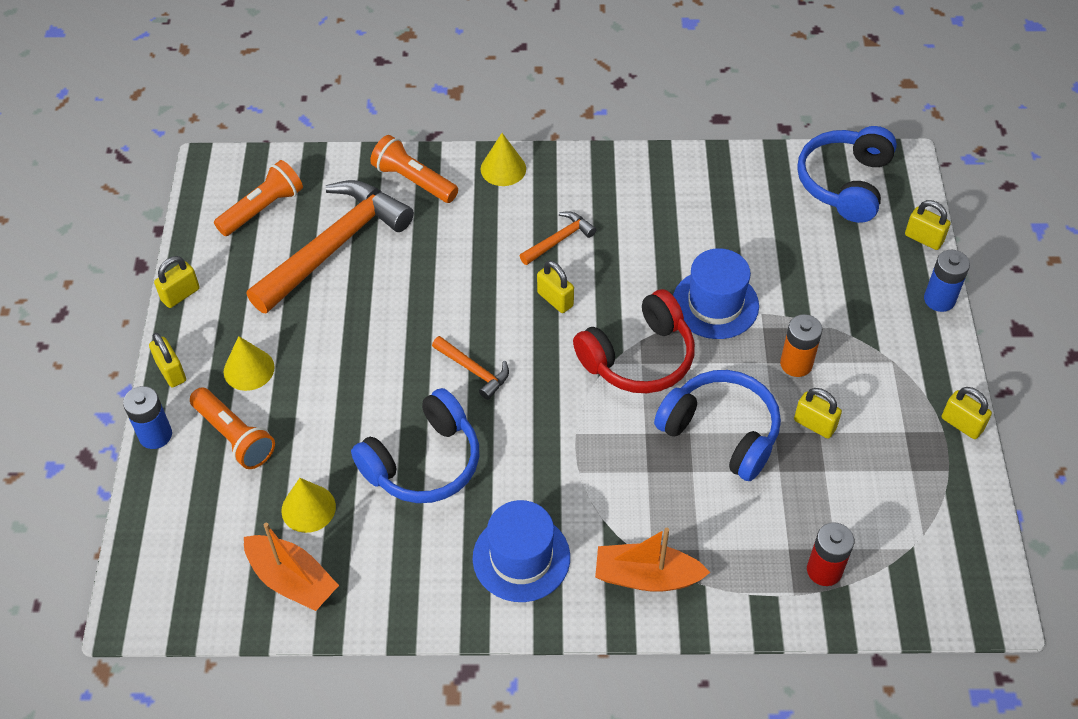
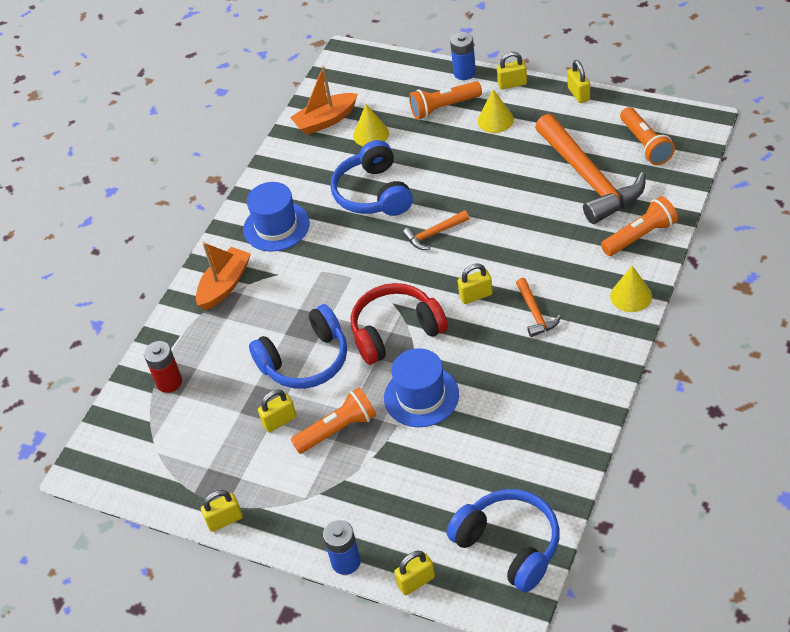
camera: 120 degrees right, 5 degrees down
(639, 358) = (396, 331): red headphones -> red headphones turned 75 degrees clockwise
(796, 364) = (338, 430): orange battery -> orange flashlight

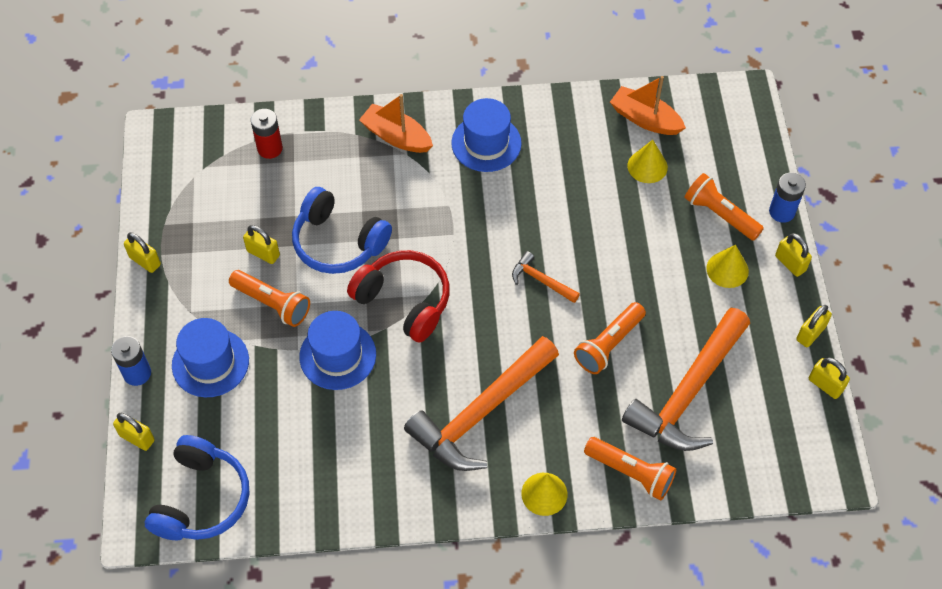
camera: 55 degrees right, 10 degrees up
(225, 285) = (396, 136): orange boat -> orange boat turned 150 degrees counterclockwise
(370, 497) = (210, 363): none -> blue hat
(373, 193) = (568, 204): blue headphones -> none
(476, 295) = (479, 351): yellow padlock -> yellow padlock (825, 385)
(535, 313) = (481, 413): orange hammer -> orange hammer, size x2.24
(645, 144) = (768, 429): orange flashlight -> orange flashlight (608, 344)

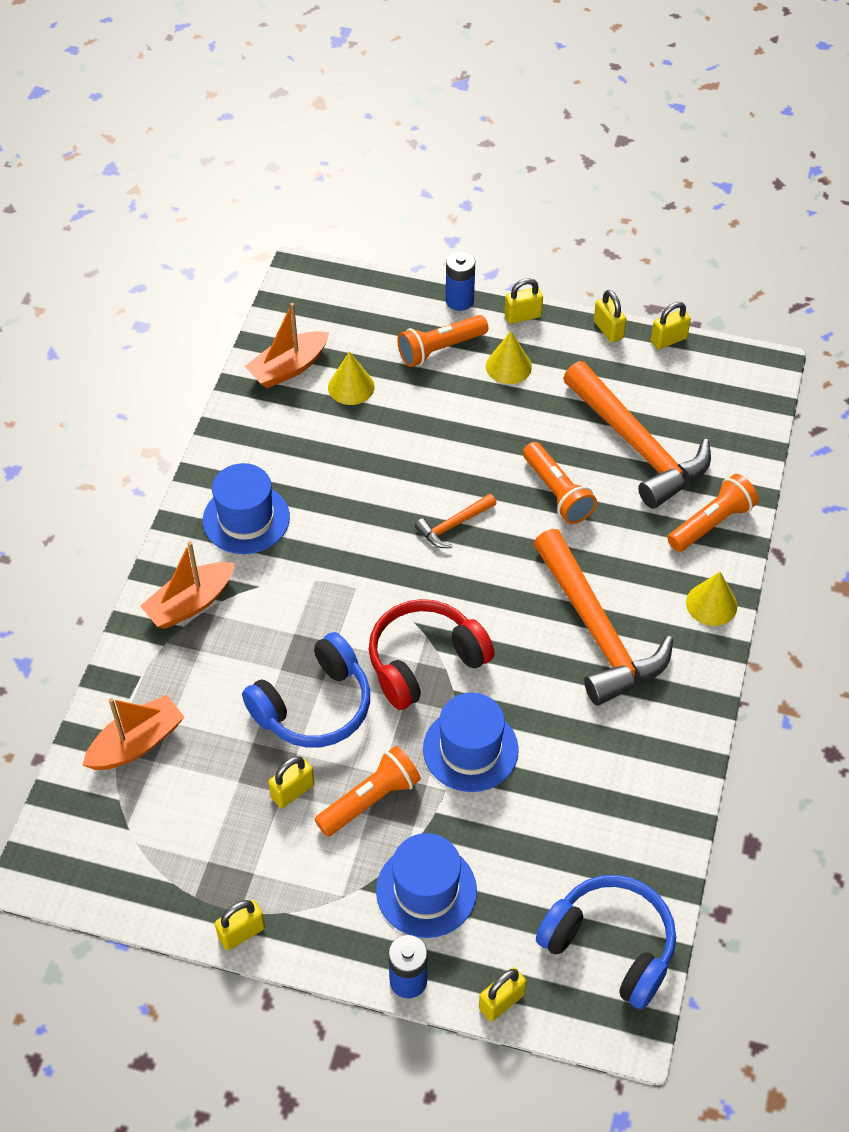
camera: 70 degrees left, 5 degrees down
(270, 148) = (137, 743): red battery -> orange boat

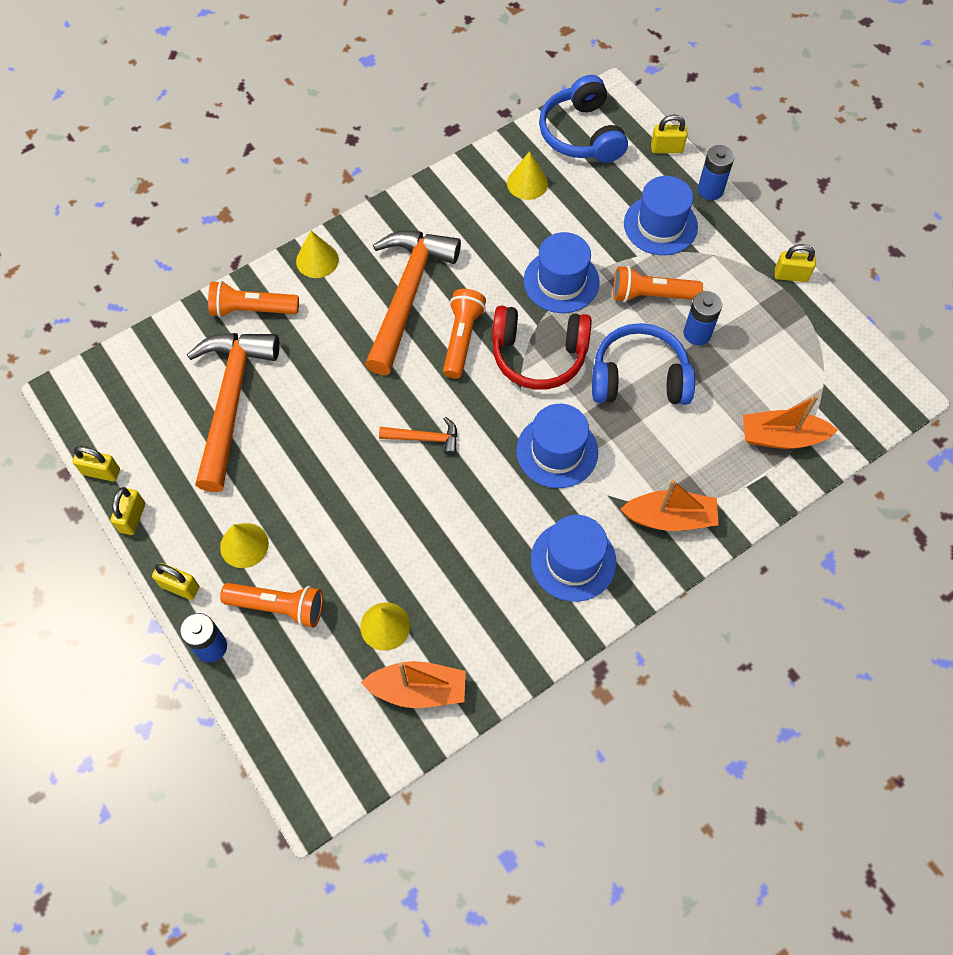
camera: 140 degrees left, 10 degrees up
(292, 791) = (697, 333): yellow padlock -> blue battery
(333, 591) = (557, 451): none -> blue hat
(557, 493) = (327, 408): orange flashlight -> orange flashlight (462, 339)
(607, 835) = (527, 183): none -> yellow cone

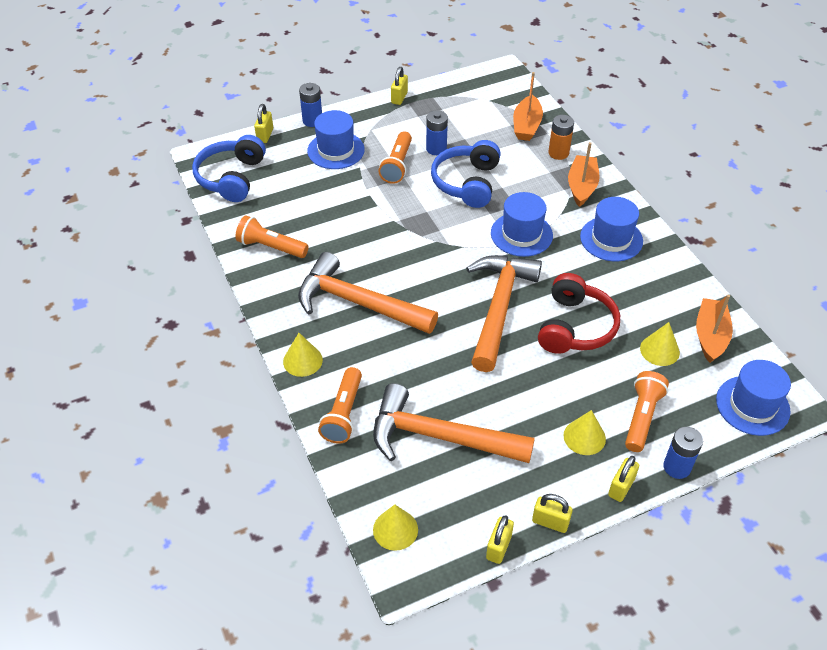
camera: 80 degrees left, 15 degrees down
(425, 438) = (499, 307): orange hammer -> orange hammer, size x2.24
(462, 339) = (410, 274): orange flashlight -> orange flashlight (271, 247)
(527, 183) = (268, 215): yellow cone -> yellow cone (395, 529)
(538, 355) = (436, 232): red headphones -> red headphones (575, 327)
(561, 281) = (371, 210): blue hat -> blue hat (752, 405)
(581, 134) = (231, 177): blue headphones -> blue headphones turned 105 degrees clockwise
(733, 483) = (558, 153): none -> orange battery

